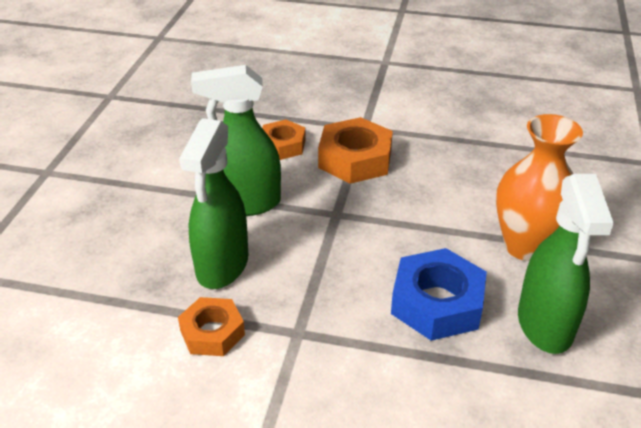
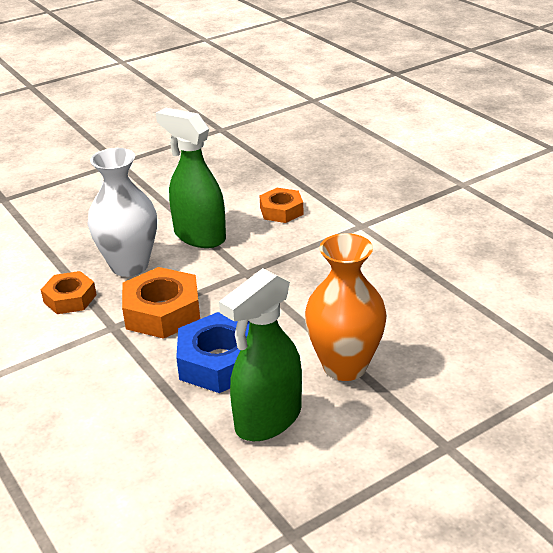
camera: 45 degrees right, 5 degrees down
(222, 266) = (129, 266): green spray bottle -> white vase
(355, 159) = (317, 244): orange nut -> orange nut (162, 312)

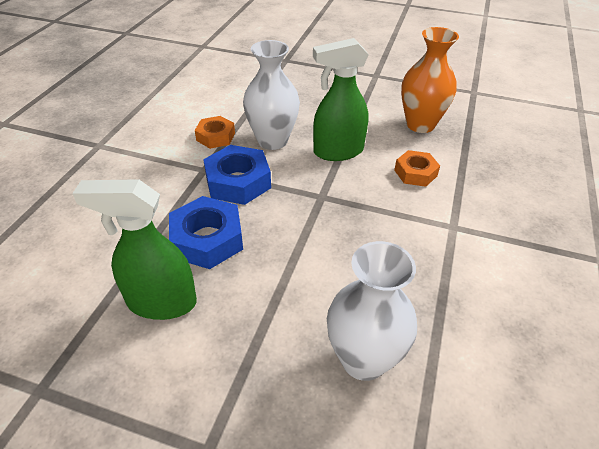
camera: 50 degrees right, 10 degrees up
(162, 312) = (238, 182): orange nut -> blue nut
(199, 236) = (337, 151): green spray bottle -> green spray bottle turned 105 degrees counterclockwise
(344, 366) = (259, 315): orange vase -> orange vase (420, 124)
(440, 331) = (363, 359): none -> white vase

